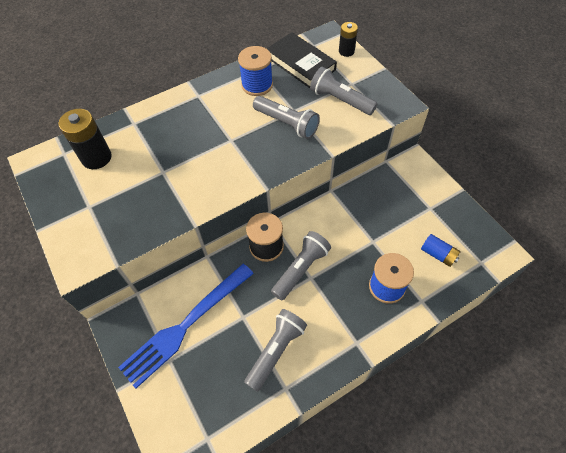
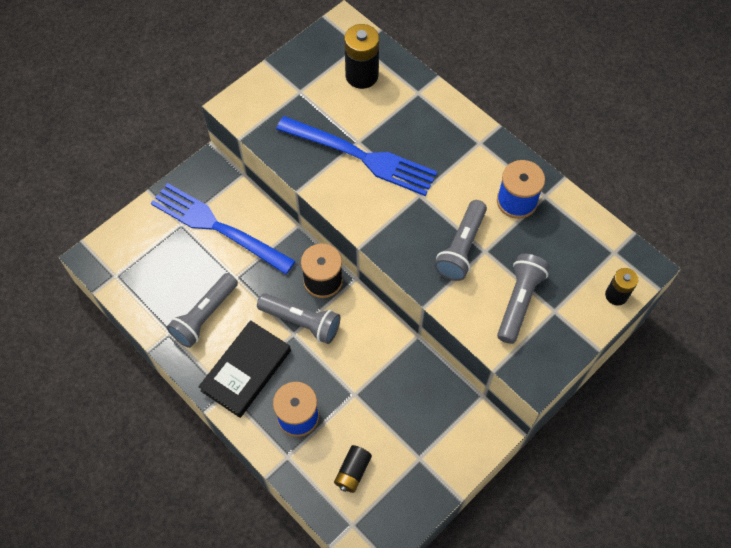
camera: 75 degrees right, 5 degrees up
(179, 171) = (362, 157): none -> blue fork
(276, 351) = (205, 316): grey flashlight -> grey flashlight turned 105 degrees clockwise
(300, 63) = (572, 243): black book -> black book (246, 370)
(438, 254) = (353, 472): blue battery -> black battery

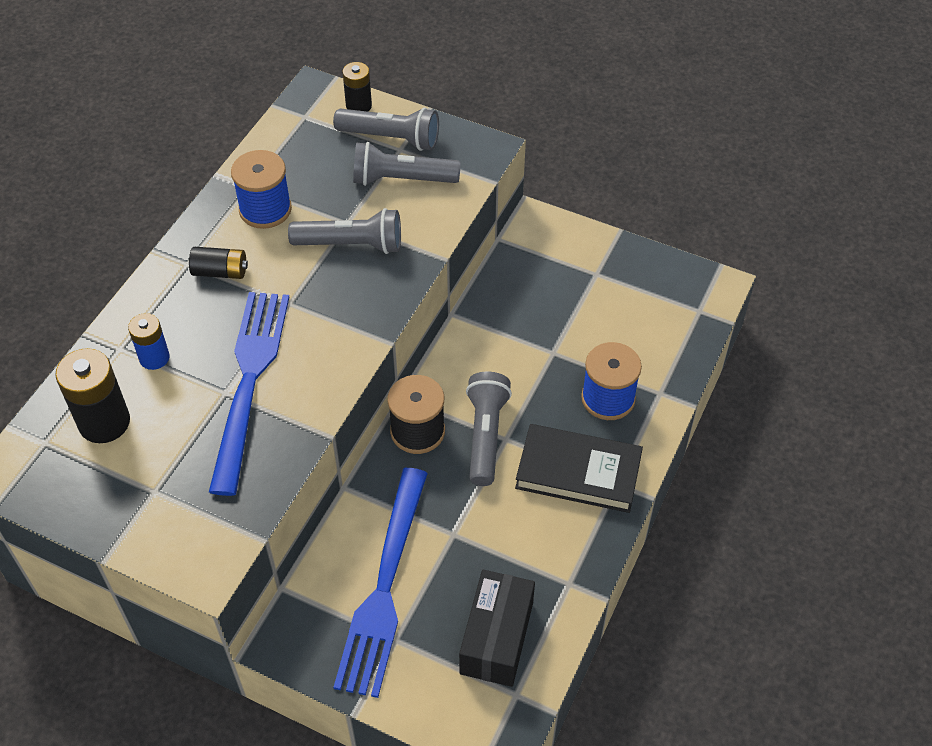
camera: 110 degrees left, 10 degrees down
(154, 277) = (496, 638): none -> black box
(205, 316) = (526, 549): grey flashlight -> grey flashlight (391, 138)
(353, 472) = (643, 327): black battery -> black battery (220, 272)
(402, 109) = (154, 357): none -> blue battery

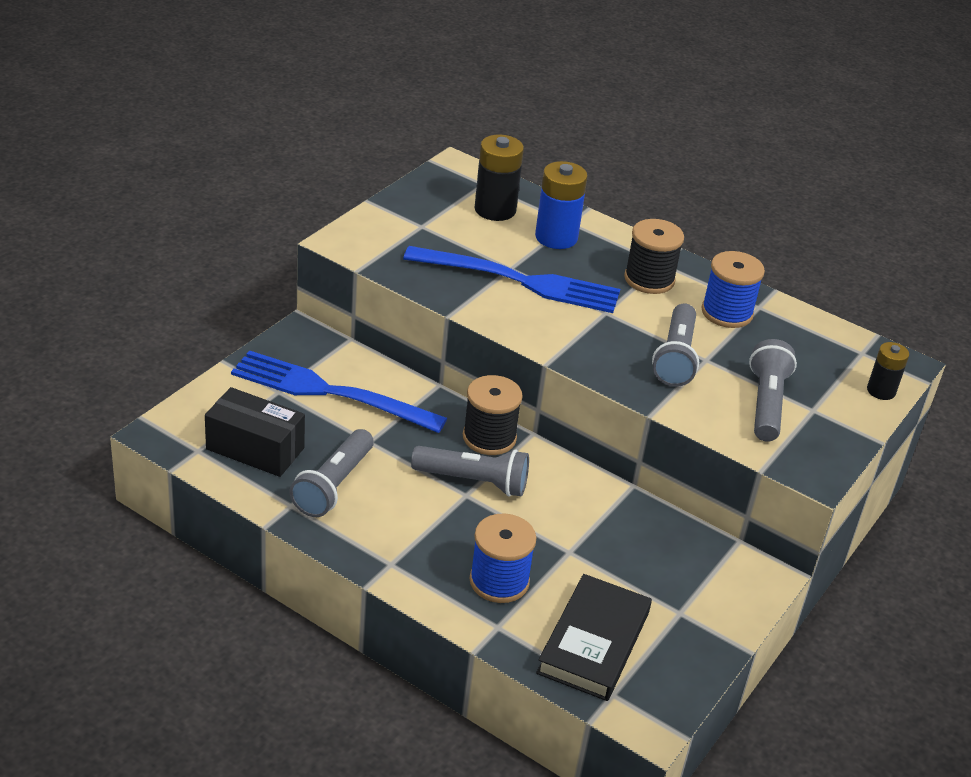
camera: 95 degrees right, 15 degrees down
(154, 357) = (556, 237): blue battery -> blue battery, size x1.64
(220, 272) = (649, 279): black battery -> black spool
(391, 138) = (830, 406): grey flashlight -> grey flashlight (334, 485)
(578, 472) = (412, 538): black book -> black book (593, 642)

